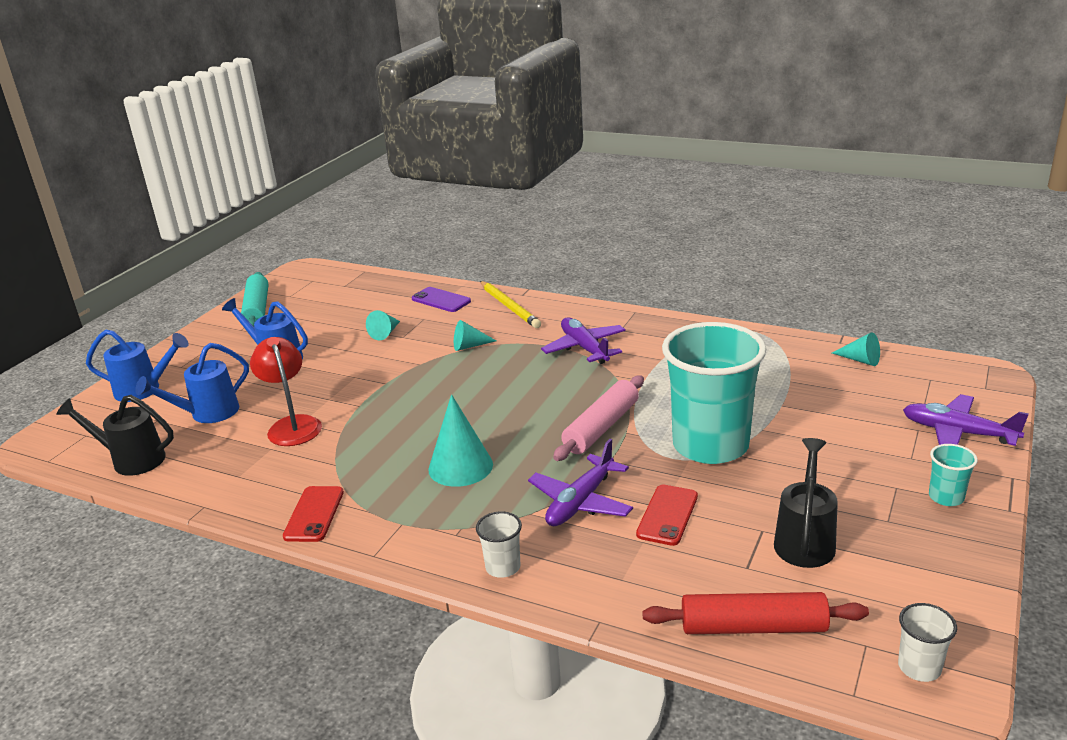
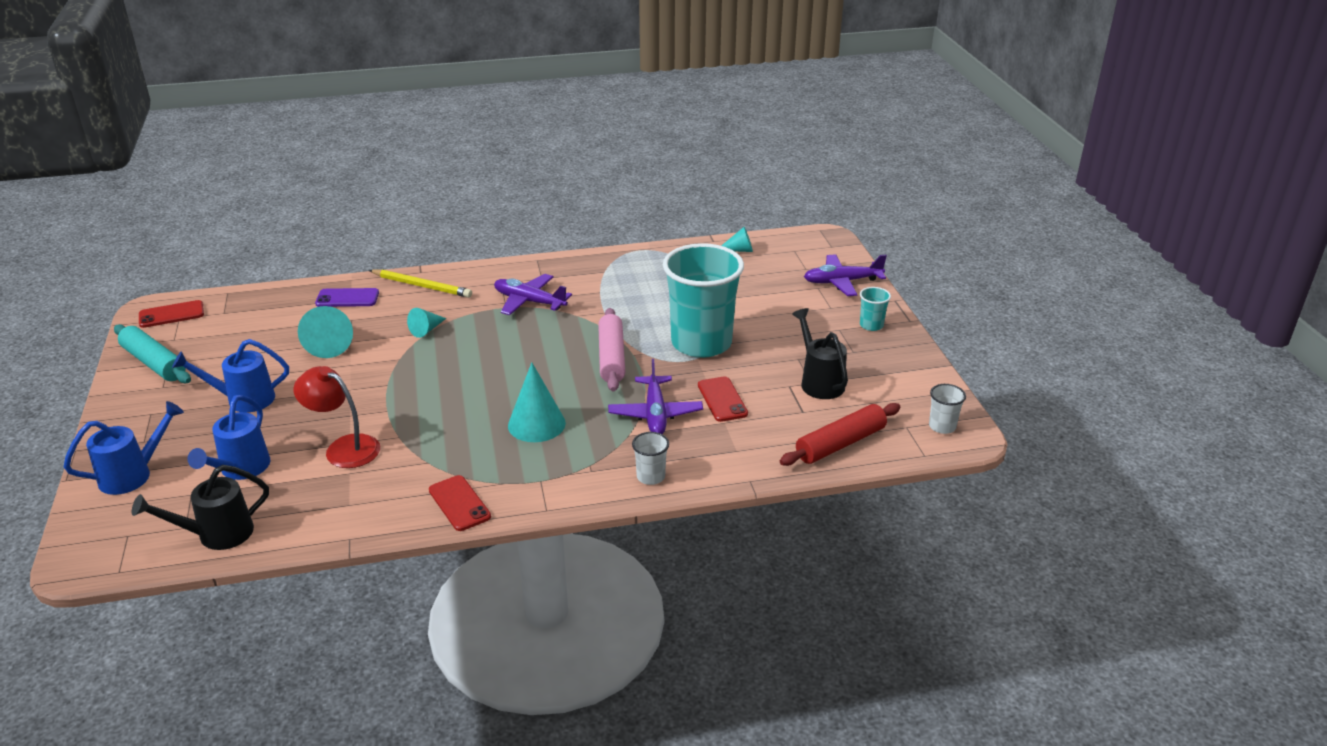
camera: 40 degrees left, 5 degrees up
(310, 277) = (171, 314): none -> red phone
(385, 333) = (329, 343): turquoise cone -> turquoise cone, size x1.72

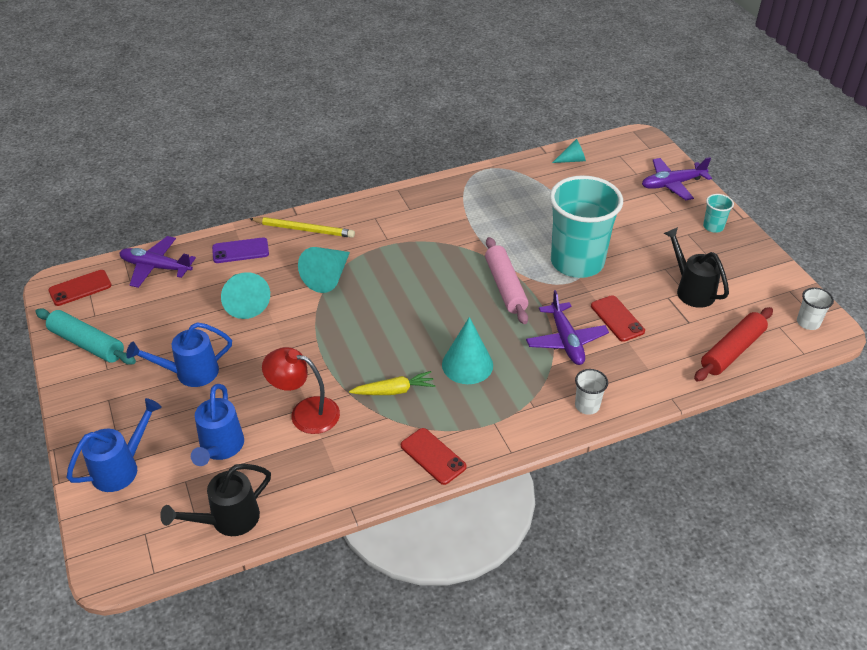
camera: 10 degrees left, 10 degrees up
(426, 330) = (328, 277): turquoise cone -> turquoise cone, size x1.72
(446, 439) = (394, 391): none -> yellow carrot
(529, 301) = (409, 235): purple plane -> purple plane (156, 267)

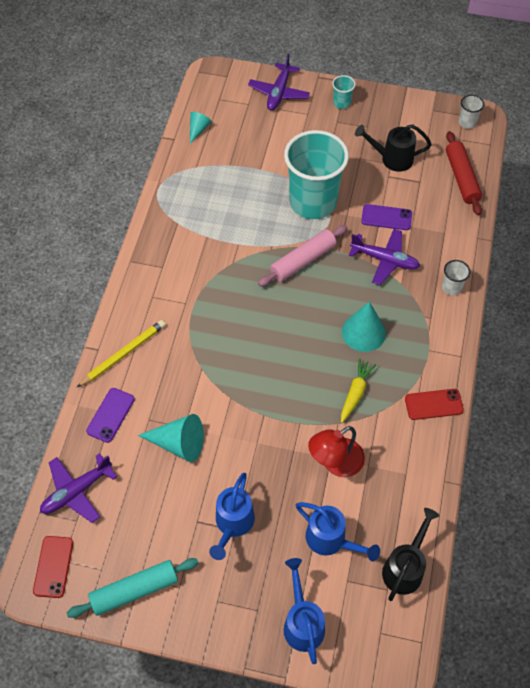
camera: 55 degrees left, 15 degrees up
(228, 520) = (405, 568): black watering can -> black watering can turned 150 degrees counterclockwise
(328, 277) = (197, 368): turquoise cone -> none
(505, 286) = (303, 261): pink rolling pin -> pink rolling pin turned 60 degrees counterclockwise
(617, 318) = (386, 217): red phone -> purple phone

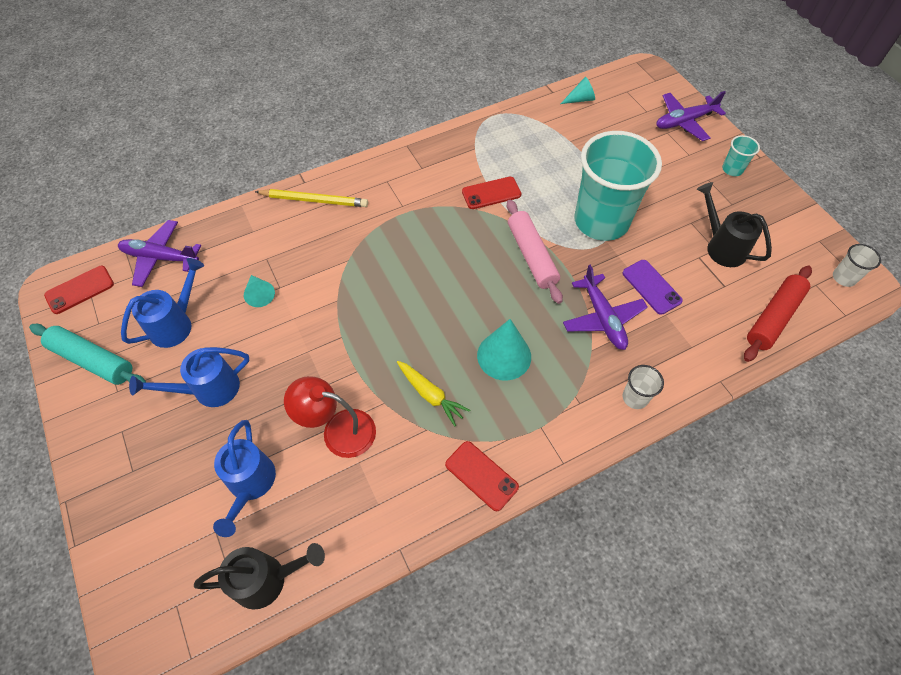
camera: 50 degrees right, 0 degrees up
(110, 415) = (249, 231): purple phone -> none
(178, 443) = (259, 294): turquoise cone -> turquoise cone, size x0.58
(228, 243) = (491, 193): none -> red phone
(302, 622) = (142, 520): blue watering can -> blue watering can (176, 324)
(303, 261) = (531, 256): pink rolling pin -> pink rolling pin turned 60 degrees clockwise
(355, 393) = (430, 395): yellow carrot -> yellow carrot turned 60 degrees clockwise

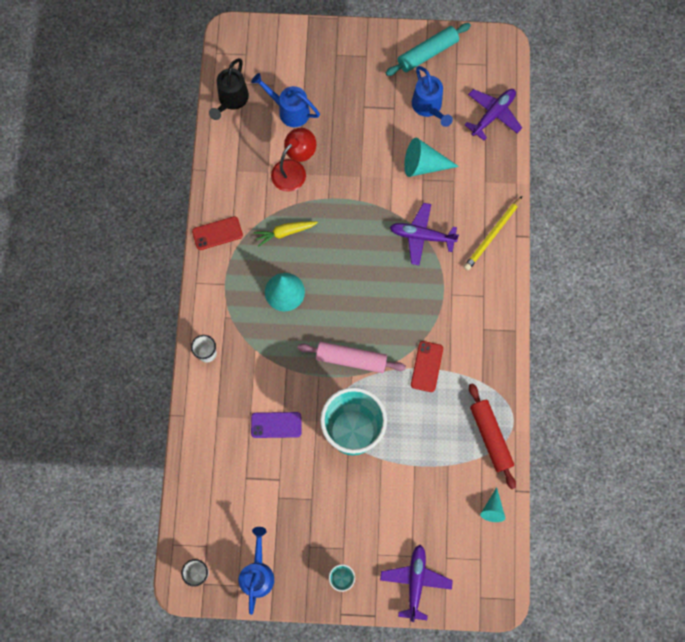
camera: 120 degrees right, 15 degrees up
(80, 290) = (491, 59): red phone -> none
(209, 389) = (366, 110): blue watering can -> blue watering can (258, 573)
(259, 294) = (424, 165): turquoise cone -> turquoise cone, size x1.72
(602, 318) = (273, 373): purple plane -> purple plane (422, 236)
(721, 246) = (277, 504): black watering can -> none
(773, 318) = (202, 490): red rolling pin -> red rolling pin (490, 437)

